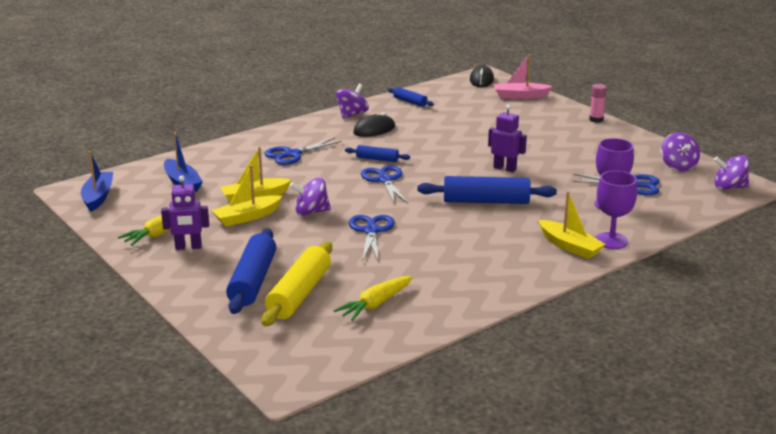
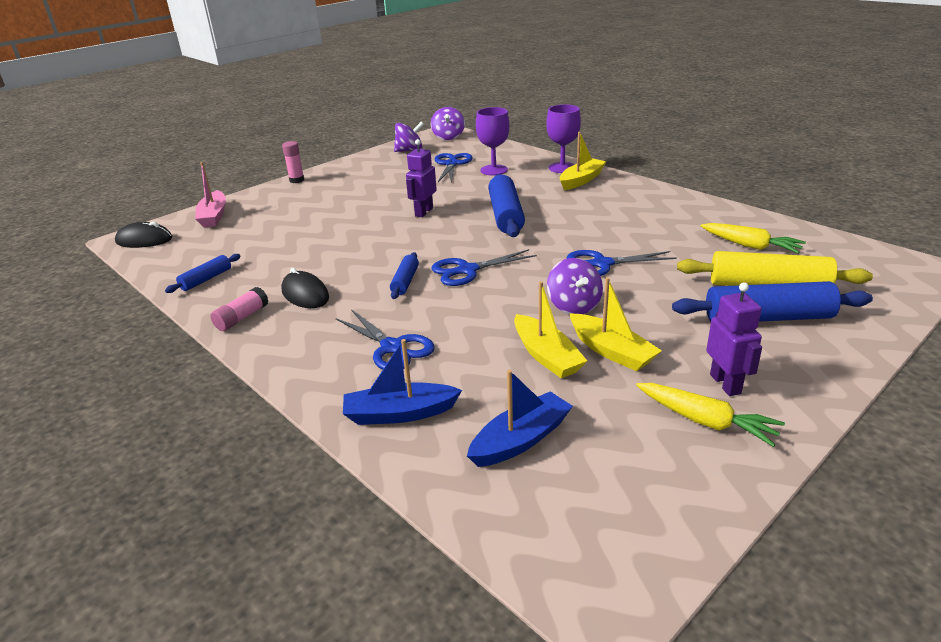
camera: 95 degrees left, 5 degrees up
(98, 197) = (615, 543): blue boat -> blue boat (399, 413)
(352, 114) = (242, 318): purple spinning top -> pink glue stick

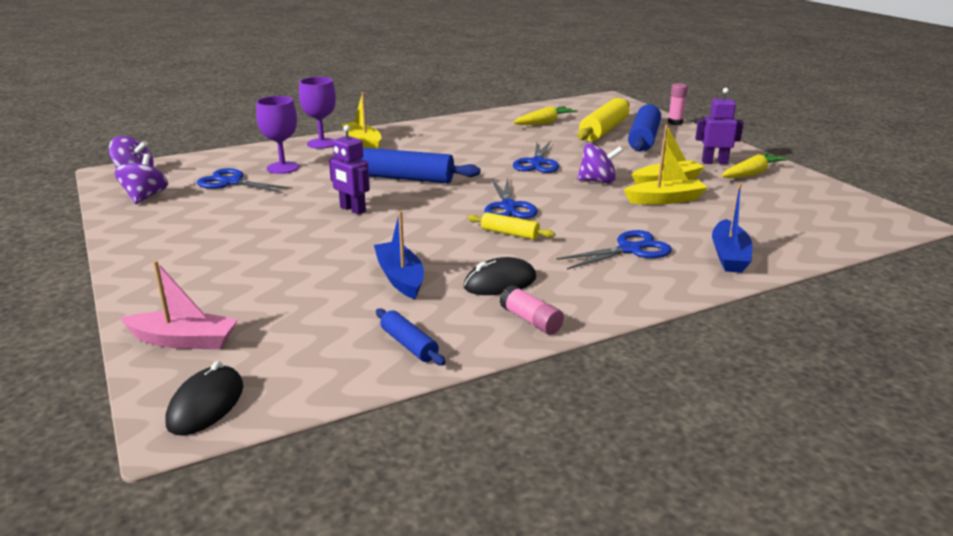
camera: 75 degrees left, 5 degrees down
(297, 180) = (131, 272): pink glue stick -> pink glue stick (675, 122)
(405, 281) = (510, 233): blue rolling pin -> yellow rolling pin
(520, 440) = (766, 221): blue boat -> blue boat (400, 278)

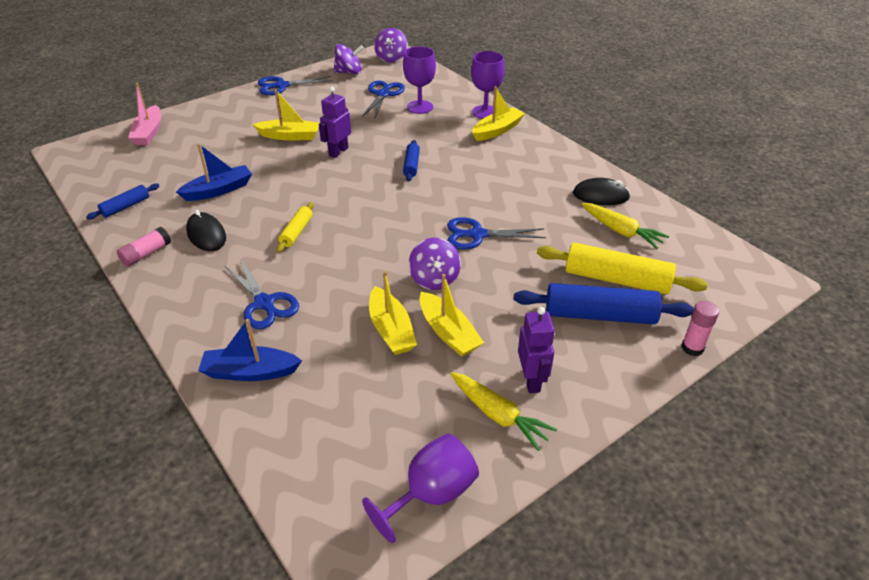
camera: 80 degrees right, 15 degrees up
(206, 405) = (82, 154): black mouse -> black mouse (600, 196)
(291, 234) = (290, 136): none -> yellow boat
(406, 178) = (411, 165): blue rolling pin -> blue rolling pin, size x0.53
(508, 207) = (355, 226): blue scissors -> blue scissors (281, 86)
(831, 197) = (431, 494): none -> purple goblet

